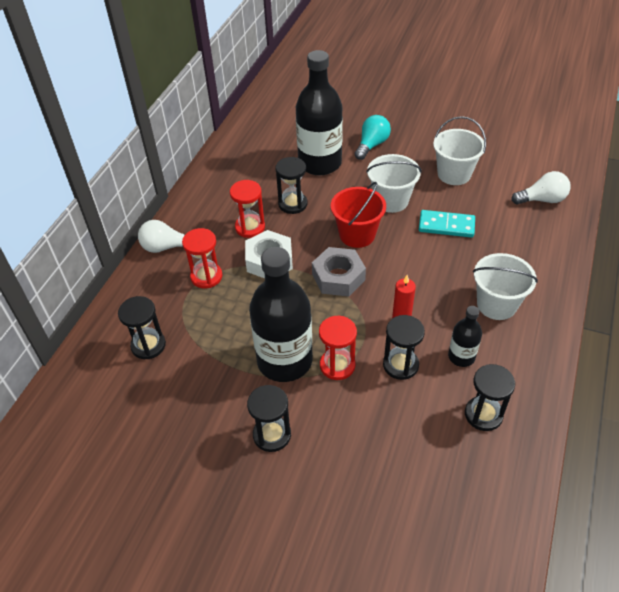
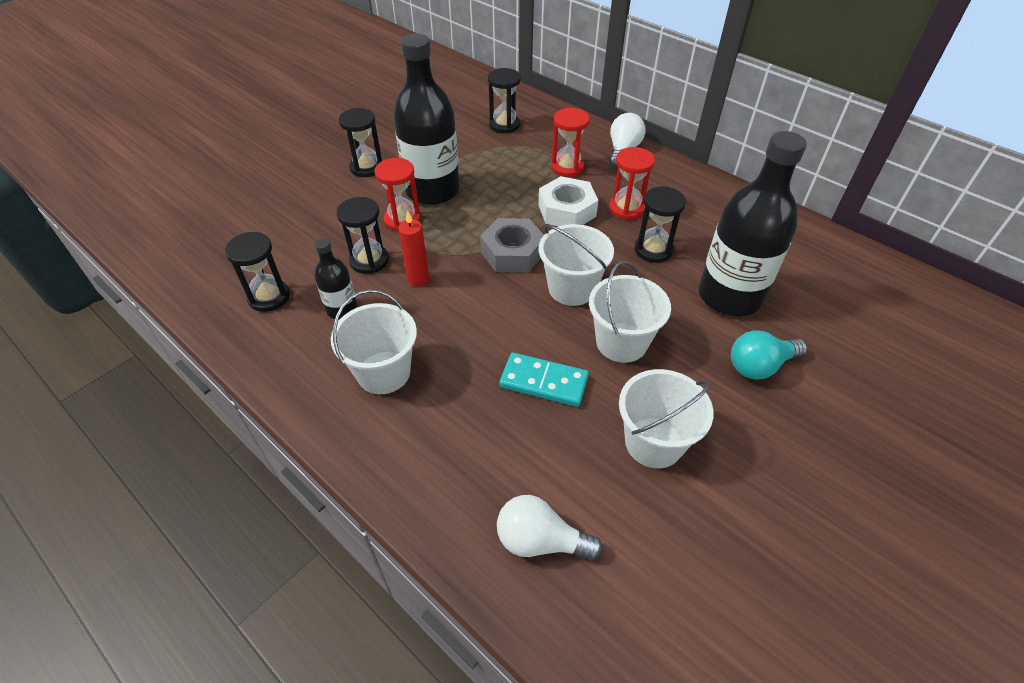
camera: 110 degrees right, 0 degrees up
(357, 234) = (572, 288): red bucket -> white bucket
(372, 145) = (760, 366): turquoise light bulb -> turquoise light bulb turned 105 degrees clockwise
(446, 226) = (544, 382): turquoise domino -> turquoise domino turned 75 degrees clockwise
(542, 200) = (540, 541): white light bulb -> white light bulb turned 90 degrees clockwise

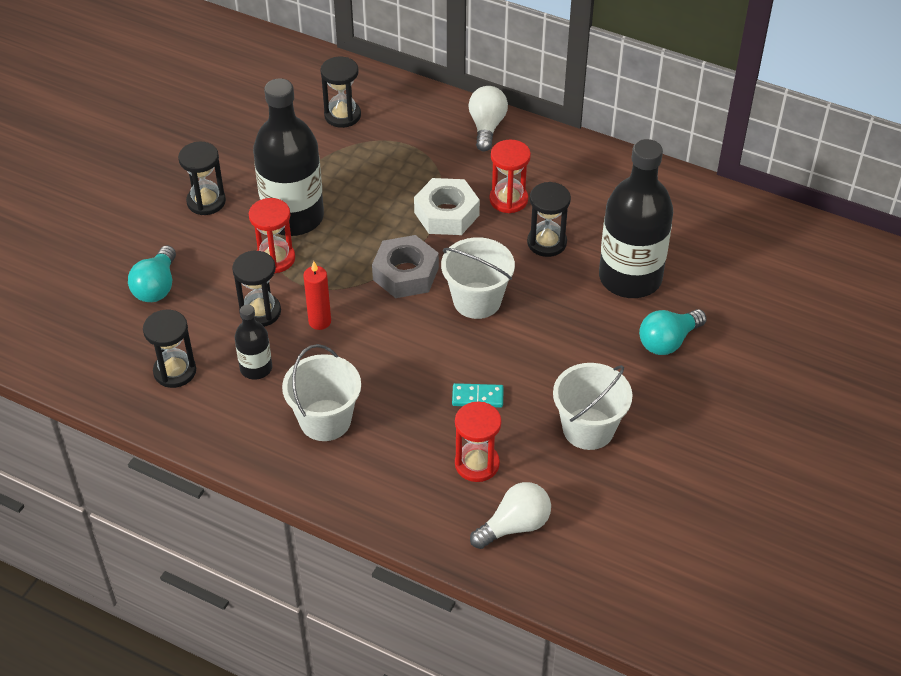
camera: 15 degrees left, 0 degrees up
(292, 224) = (156, 286): none -> turquoise light bulb
(540, 541) = (514, 526): white light bulb -> white light bulb turned 150 degrees clockwise
(544, 382) = (477, 397): turquoise domino -> turquoise domino, size x0.65
(567, 167) = (431, 159): red hourglass -> red hourglass (477, 464)
(621, 342) = (539, 345): white bucket -> none

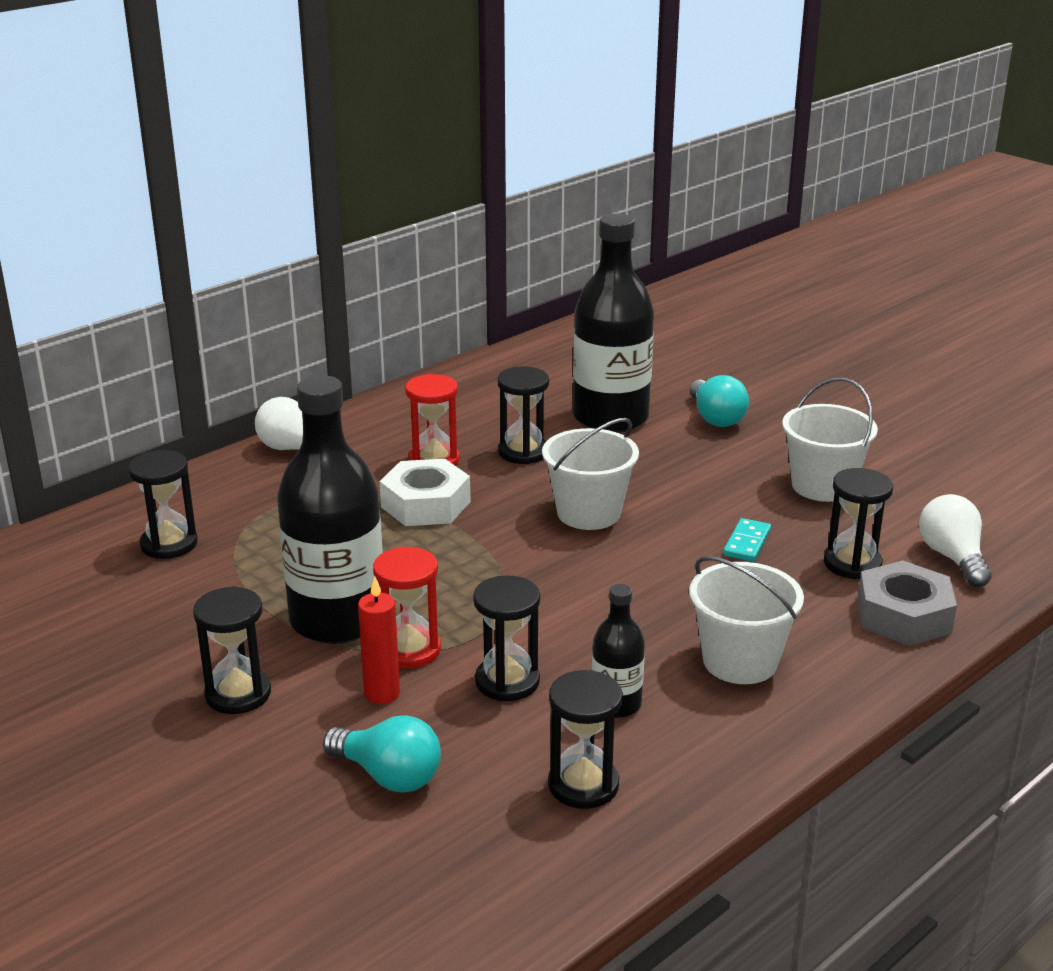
camera: 70 degrees left, 20 degrees down
(319, 321) = (556, 634): red candle -> red candle (382, 693)
(405, 274) = (511, 552): grey nut -> grey nut (904, 616)
(477, 464) = (852, 564): red hourglass -> black hourglass

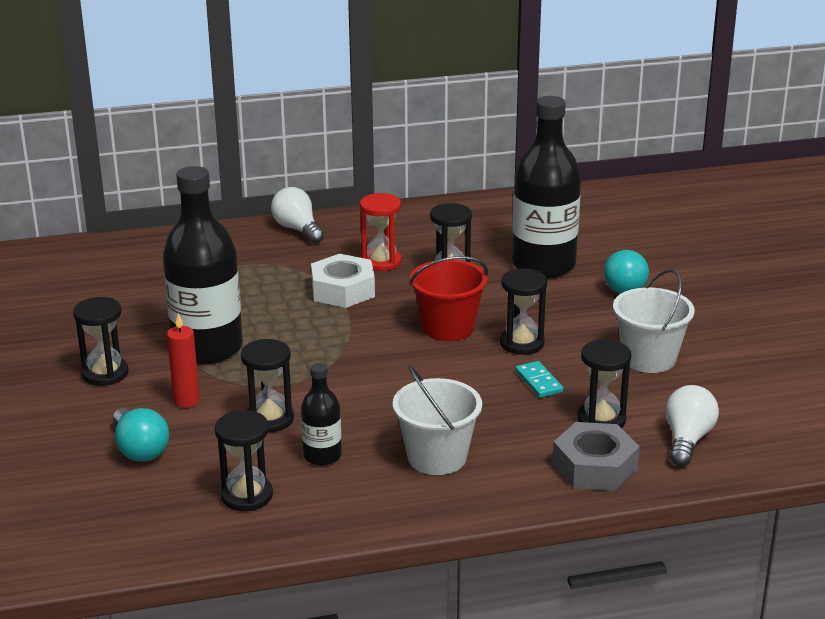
camera: 30 degrees right, 0 degrees up
(169, 544) = (157, 270): black hourglass -> black hourglass (521, 343)
(409, 650) = (231, 380): red hourglass -> none
(588, 513) = (448, 328): white bucket -> red bucket
(747, 543) = (539, 382): turquoise domino -> turquoise domino turned 75 degrees counterclockwise

